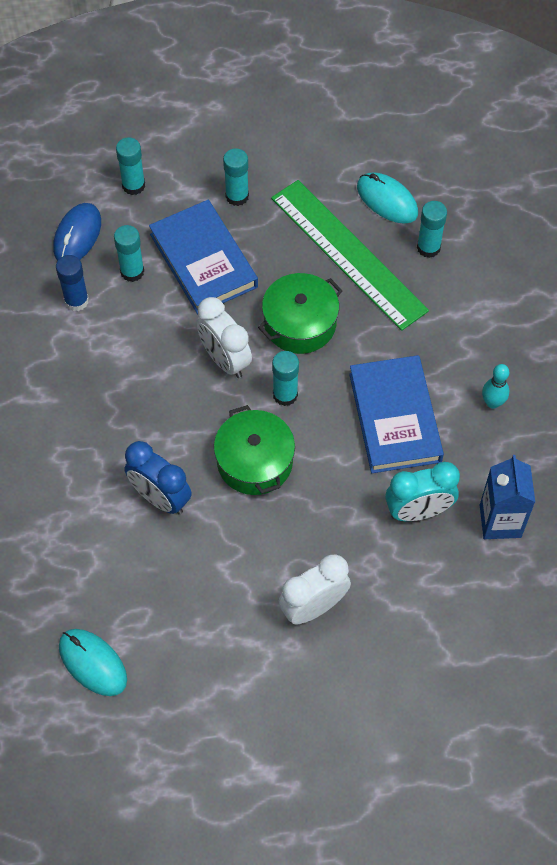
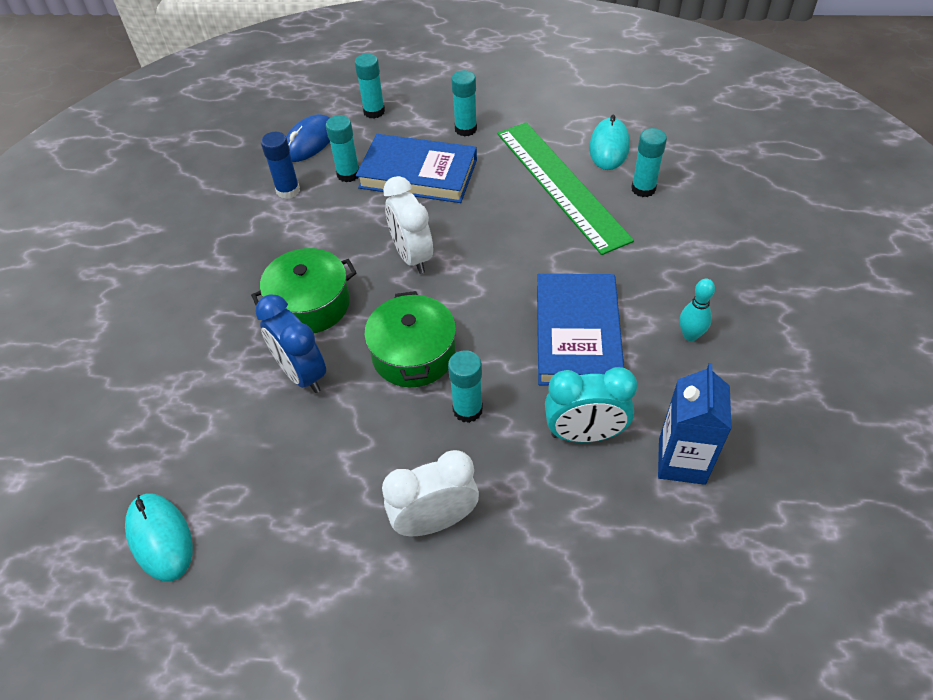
camera: 15 degrees right, 10 degrees down
(203, 261) = (418, 174): blue book -> blue book turned 60 degrees counterclockwise
(285, 395) = (464, 296): turquoise glue stick -> turquoise glue stick (467, 410)
(300, 323) = (497, 236): green pot -> green pot (310, 304)
(387, 200) = (609, 147): turquoise mouse -> turquoise mouse turned 45 degrees clockwise

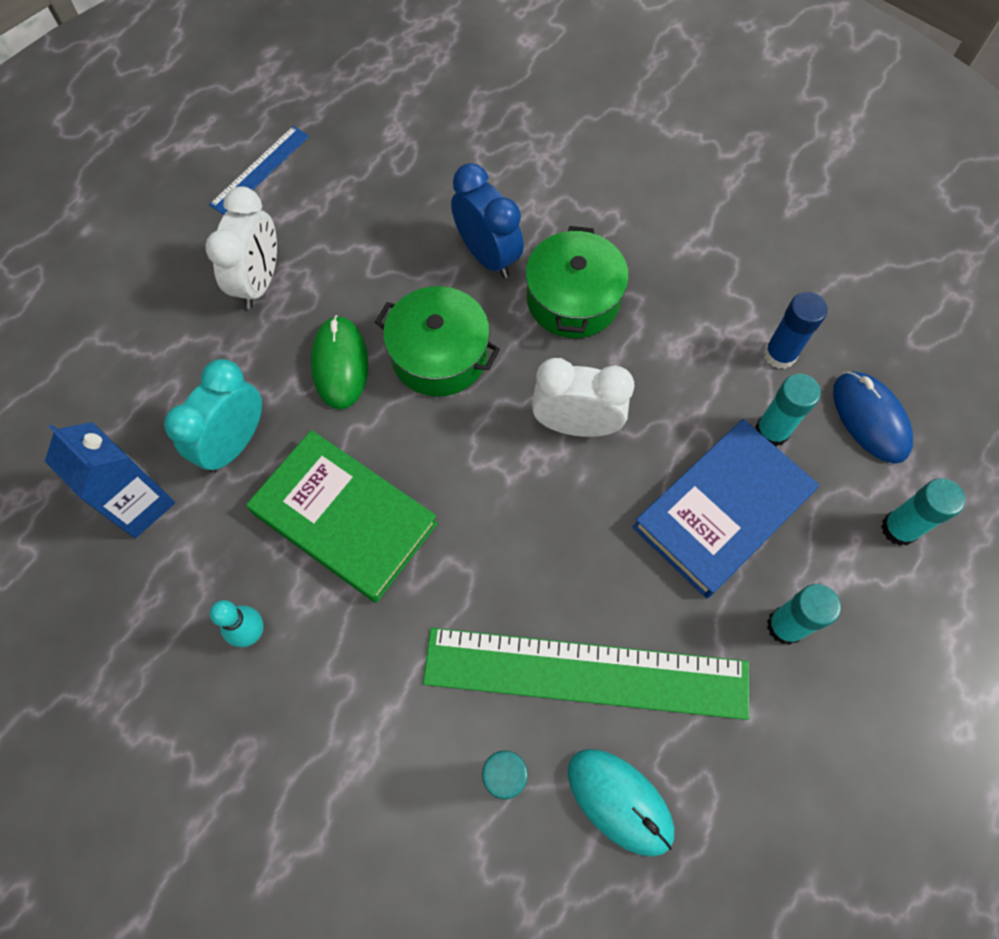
camera: 120 degrees right, 15 degrees up
(160, 538) = (400, 108): turquoise mouse -> none
(302, 374) = (487, 256): blue clock -> blue clock turned 60 degrees clockwise
(308, 615) = (260, 170): none -> blue ruler
(467, 410) = (340, 364): turquoise glue stick -> green mouse
(577, 334) = (345, 518): blue book -> green book

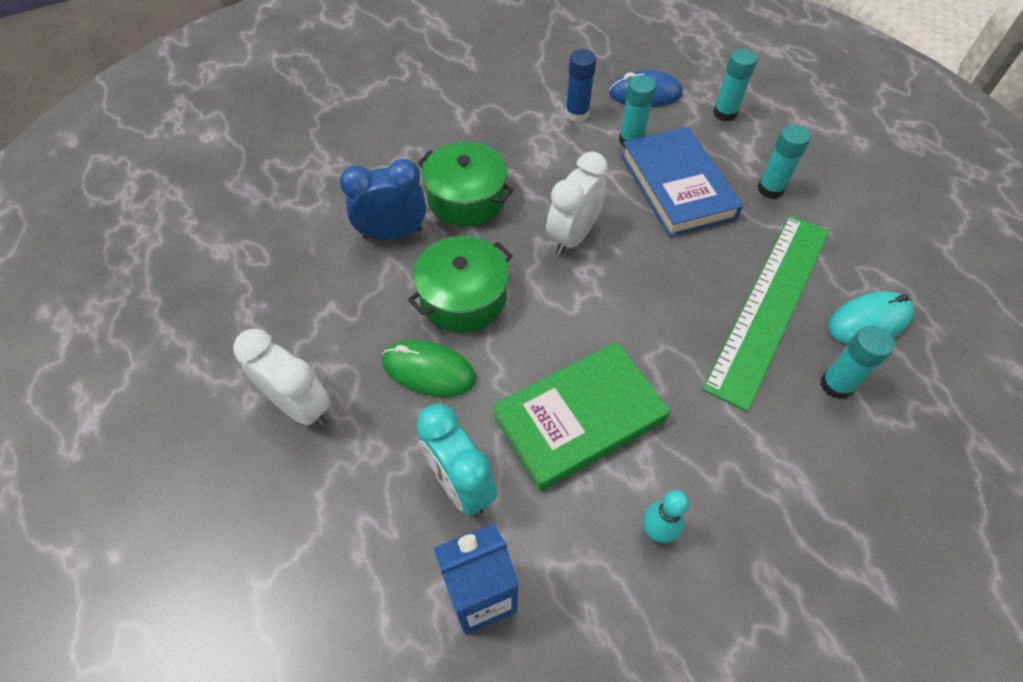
camera: 65 degrees left, 10 degrees down
(260, 170) = (175, 365): blue ruler -> none

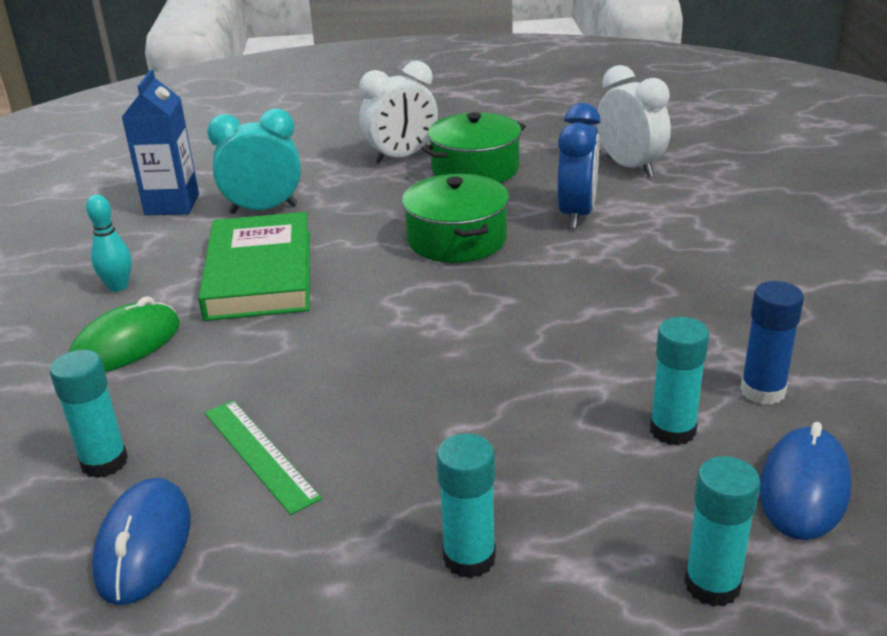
camera: 115 degrees right, 25 degrees down
(429, 371) = (385, 211): green mouse -> green mouse (126, 345)
(466, 198) = (609, 264): green pot -> green pot (475, 169)
(572, 237) = (496, 324): white clock -> white clock (630, 167)
(677, 186) = (537, 445): blue book -> none
(769, 305) = (260, 454): green ruler -> green ruler, size x0.49
(868, 321) = (144, 545): turquoise mouse -> blue mouse

